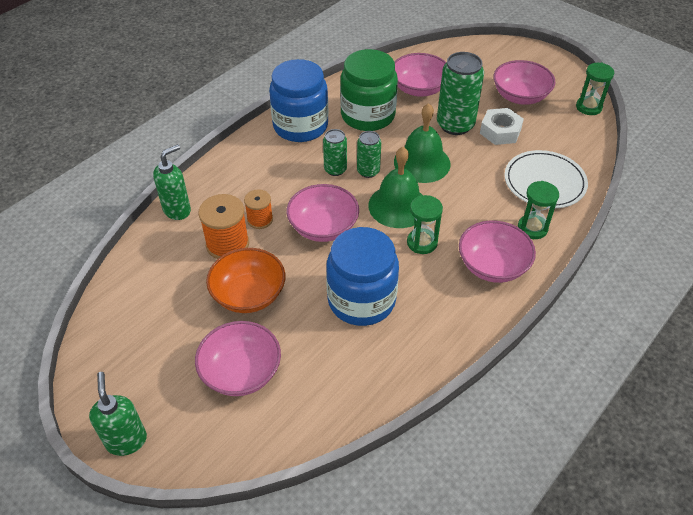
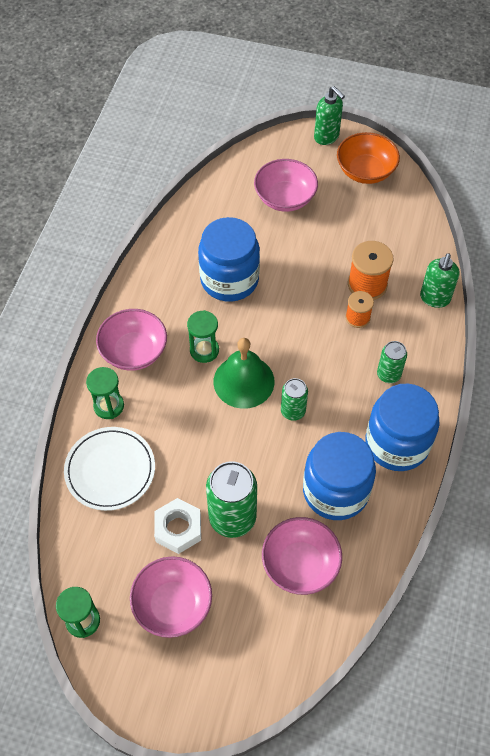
camera: 155 degrees right, 10 degrees up
(249, 294) = (319, 251): orange bowl -> orange bowl (365, 171)
(323, 227) = (298, 332): pink bowl -> none
(335, 169) = (326, 400): green can -> green can (388, 374)
(368, 115) = (335, 491): green jar -> blue jar
(422, 163) = (245, 445): green bell -> none

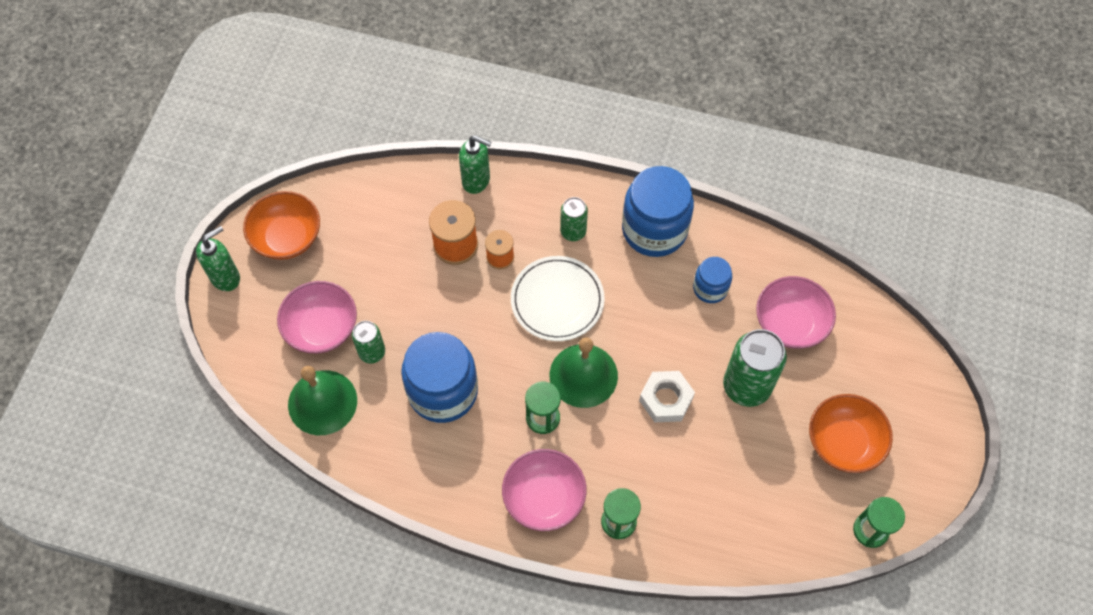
camera: 90 degrees left, 5 degrees up
(110, 470) = (699, 514): white plate -> white plate (557, 300)
(173, 604) = (844, 442): pink bowl -> orange bowl
(178, 529) = (763, 439): white nut -> white nut (666, 399)
(221, 202) = (322, 402): none -> green bell
(293, 411) = (620, 326): green can -> green can (372, 352)
(335, 491) = (710, 288): blue jar -> blue jar, size x0.52

